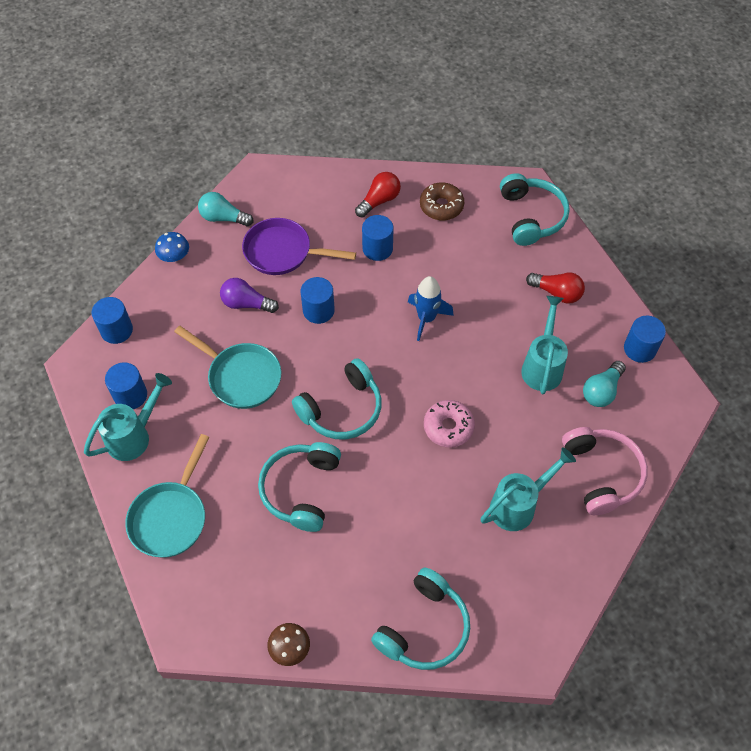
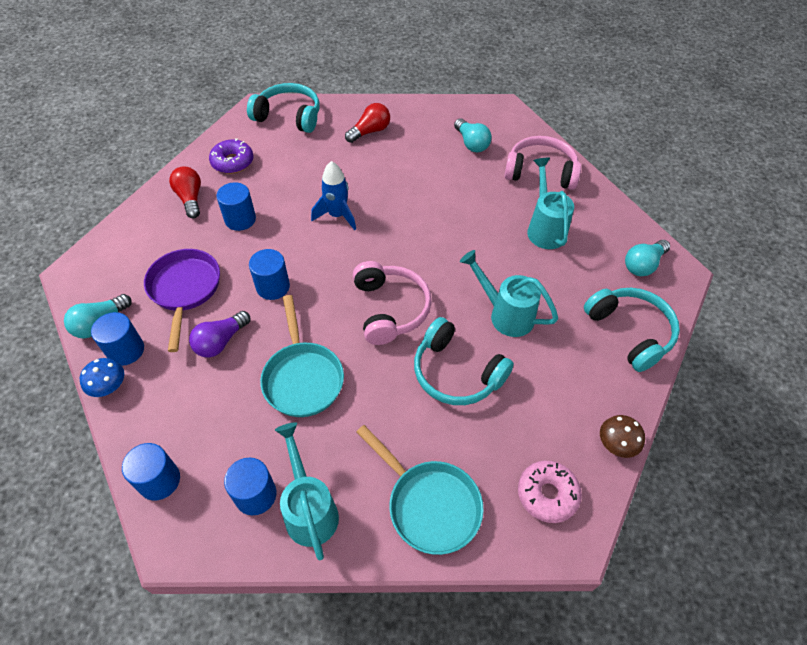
camera: 65 degrees left, 5 degrees down
(241, 377) = (302, 378): turquoise pan -> turquoise pan turned 105 degrees clockwise
(282, 252) = (185, 290): purple pan -> purple pan turned 135 degrees clockwise
(342, 409) = (389, 309): turquoise headphones -> pink headphones
(441, 206) = (232, 162): brown donut -> purple donut
(448, 427) = (451, 243): pink donut -> pink donut (547, 494)
(523, 618) = (643, 265): none -> turquoise light bulb
(542, 365) = (429, 165): turquoise watering can -> turquoise watering can (505, 314)
(639, 349) = (448, 111): blue cylinder -> blue cylinder (126, 350)

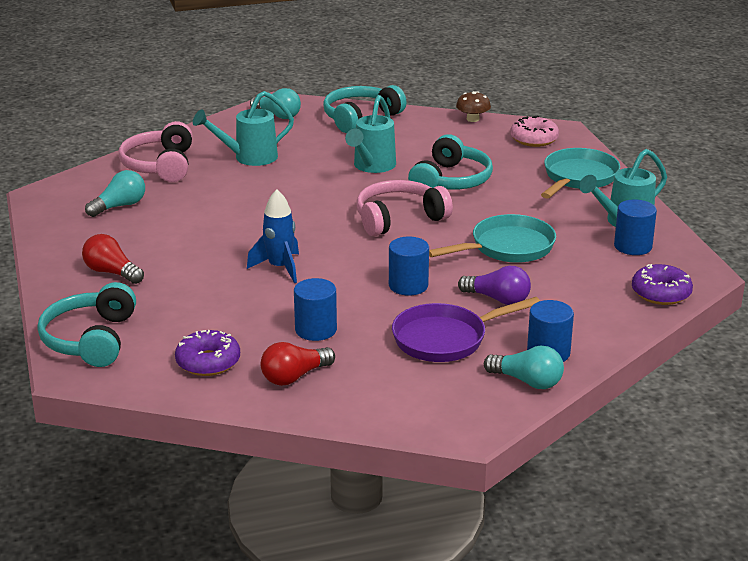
camera: 105 degrees left, 25 degrees down
(109, 386) = (596, 349): blue mushroom -> none
(159, 480) = (661, 293): blue cylinder -> purple donut

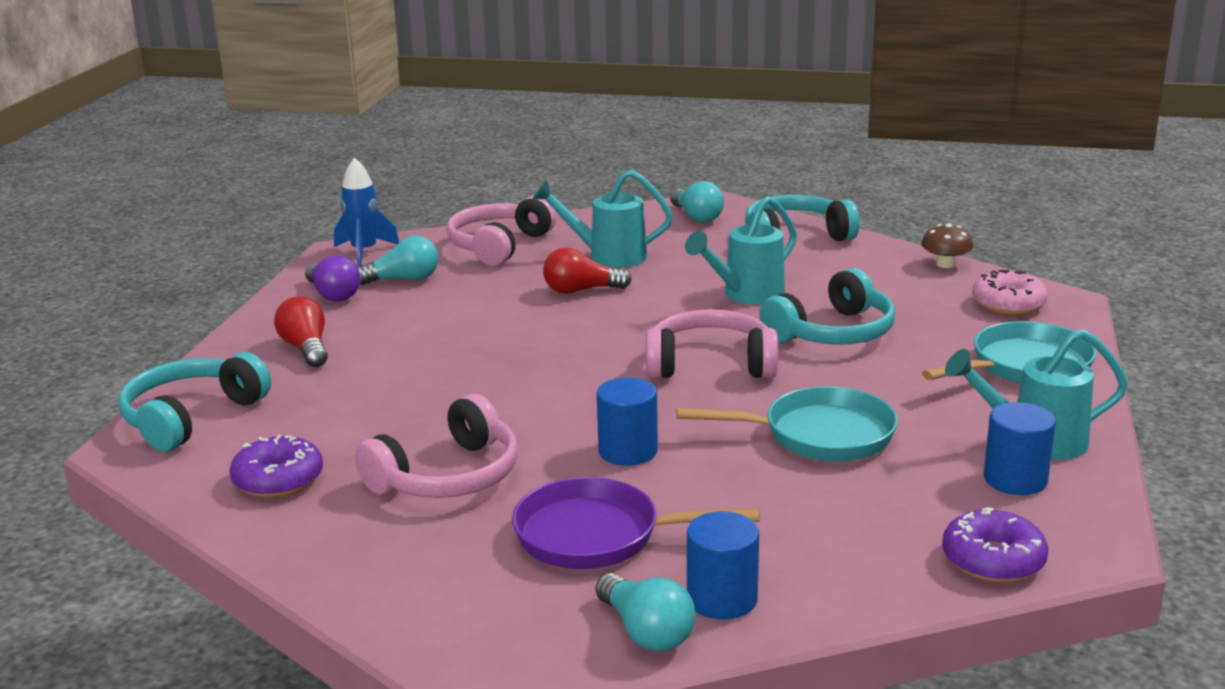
camera: 30 degrees right, 5 degrees down
(280, 268) = (494, 389): blue rocket -> blue rocket (364, 252)
(294, 377) = (352, 528): red light bulb -> red light bulb (581, 290)
(316, 330) = (447, 476): blue cylinder -> pink headphones
(498, 299) = (730, 501): purple light bulb -> purple light bulb (333, 295)

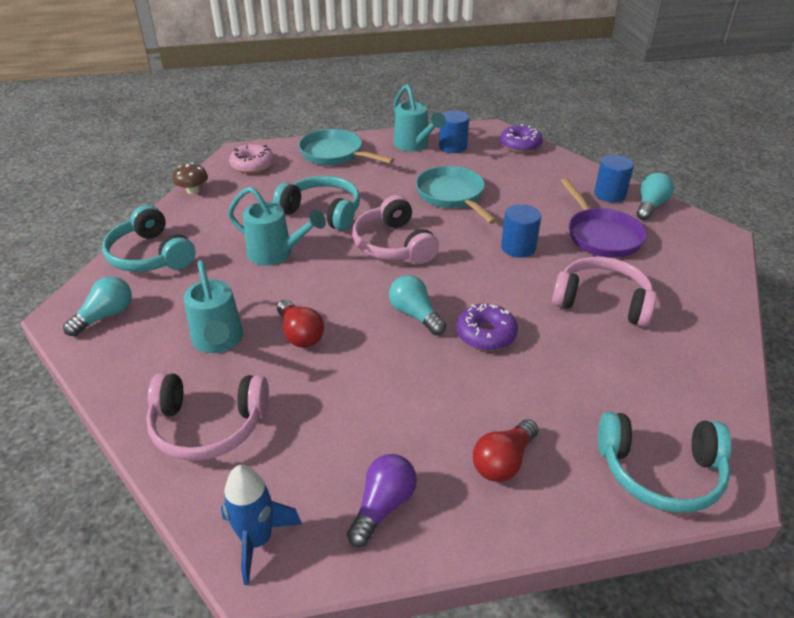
camera: 115 degrees left, 15 degrees up
(278, 480) = (676, 372): purple donut -> purple donut (486, 334)
(403, 280) = (322, 464): turquoise light bulb -> turquoise light bulb (415, 315)

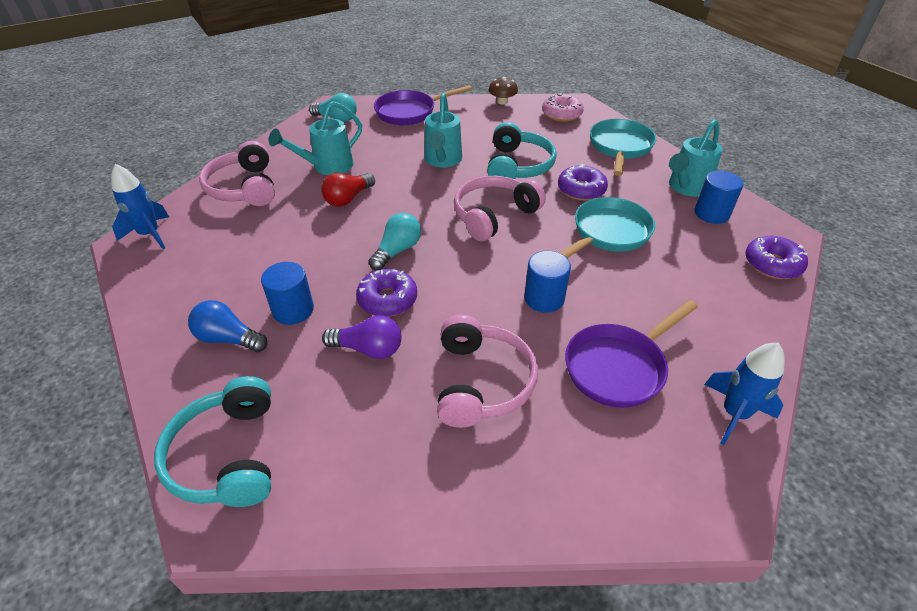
camera: 70 degrees right, 5 degrees up
(151, 255) = (409, 112): turquoise headphones -> purple pan
(383, 506) = (179, 282): purple light bulb -> purple light bulb (368, 349)
(384, 190) = (581, 190): none -> purple donut
(503, 461) = (228, 339): red light bulb -> blue light bulb
(609, 194) = (727, 365): blue cylinder -> blue cylinder (293, 310)
(650, 206) = (734, 414): turquoise light bulb -> blue rocket

